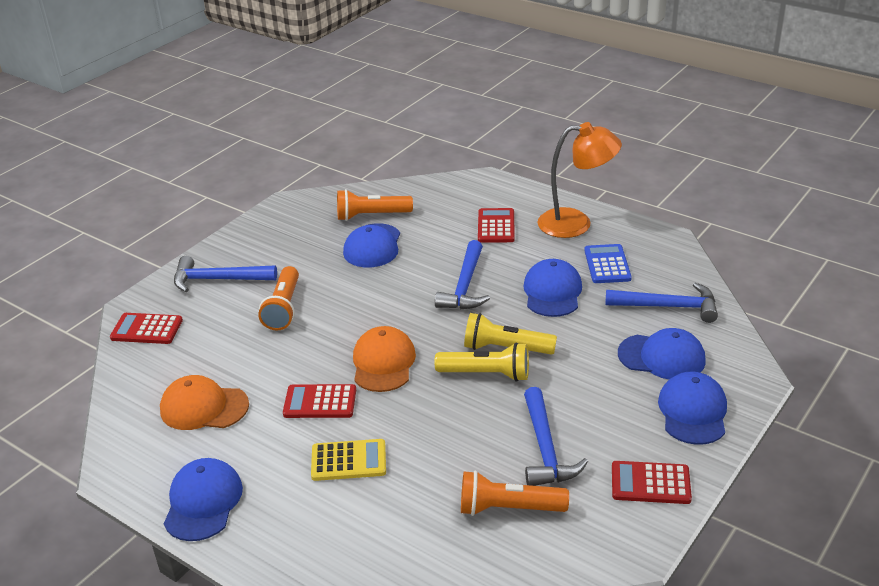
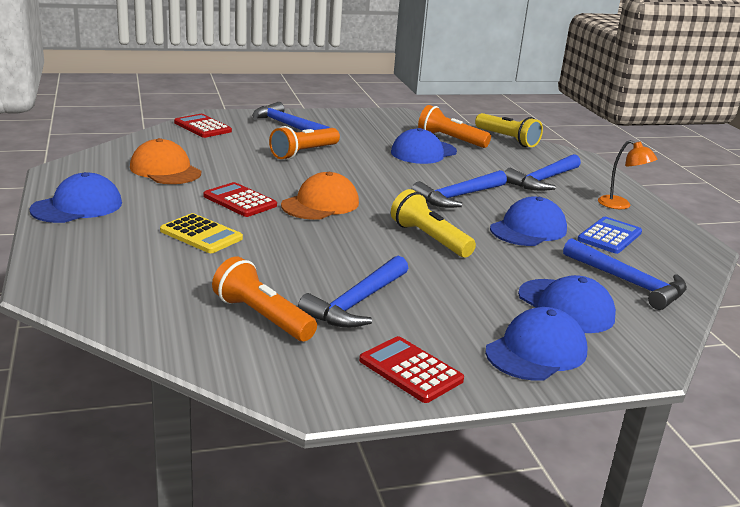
camera: 35 degrees right, 10 degrees down
(486, 374) = (387, 244): yellow flashlight -> yellow flashlight (507, 139)
(496, 226) = (543, 180): red calculator -> blue hammer
(576, 223) = (620, 205): orange lamp -> orange lamp, size x0.56

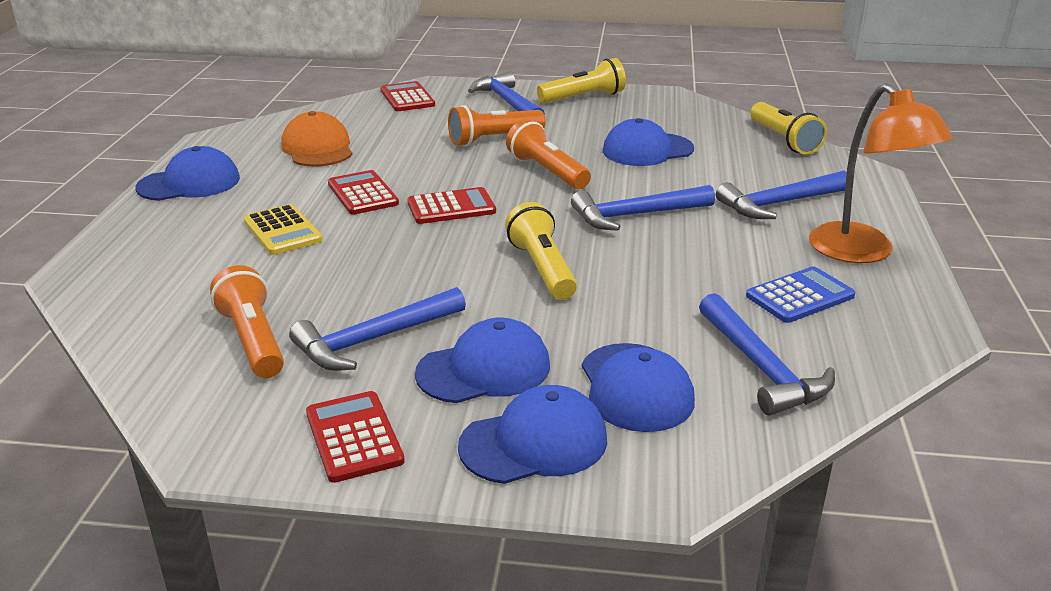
camera: 25 degrees right, 5 degrees up
(320, 204) = (451, 207): orange cap -> red calculator
(342, 119) = (583, 97): none -> yellow flashlight
(450, 140) = (701, 135): orange flashlight -> orange flashlight (547, 171)
(528, 229) = (689, 271): blue cap -> blue cap (484, 369)
(620, 205) = (862, 252): orange lamp -> orange lamp, size x1.78

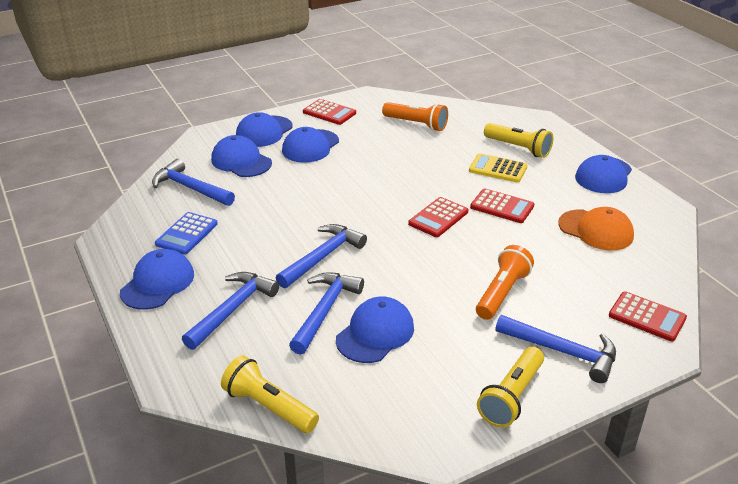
camera: 145 degrees right, 5 degrees up
(374, 340) = (370, 141): blue hammer -> blue hammer (325, 311)
(542, 268) = (338, 199): yellow flashlight -> yellow flashlight (518, 148)
(547, 171) = (421, 274): orange flashlight -> none
(862, 252) = (157, 283): orange lamp -> blue cap

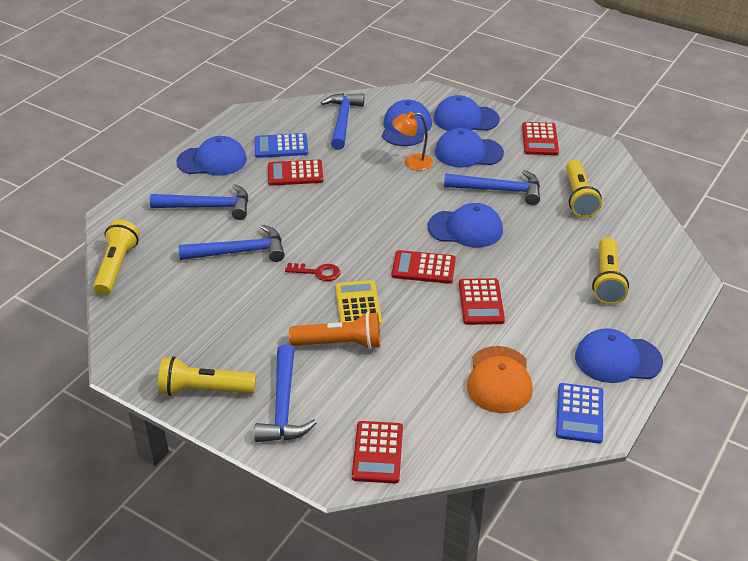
camera: 60 degrees right, 5 degrees up
(239, 239) = (295, 173): none -> red calculator
(294, 175) = (412, 163): none -> orange lamp
(323, 257) = (307, 224): blue hammer -> blue hammer (499, 190)
(375, 333) = (231, 288): blue cap -> blue cap (465, 228)
(397, 274) = (317, 272): none -> red key
(416, 124) = (578, 198): orange flashlight -> yellow flashlight
(498, 169) = (549, 278): yellow calculator -> yellow calculator (358, 305)
(650, 210) = (579, 413): none -> blue calculator

